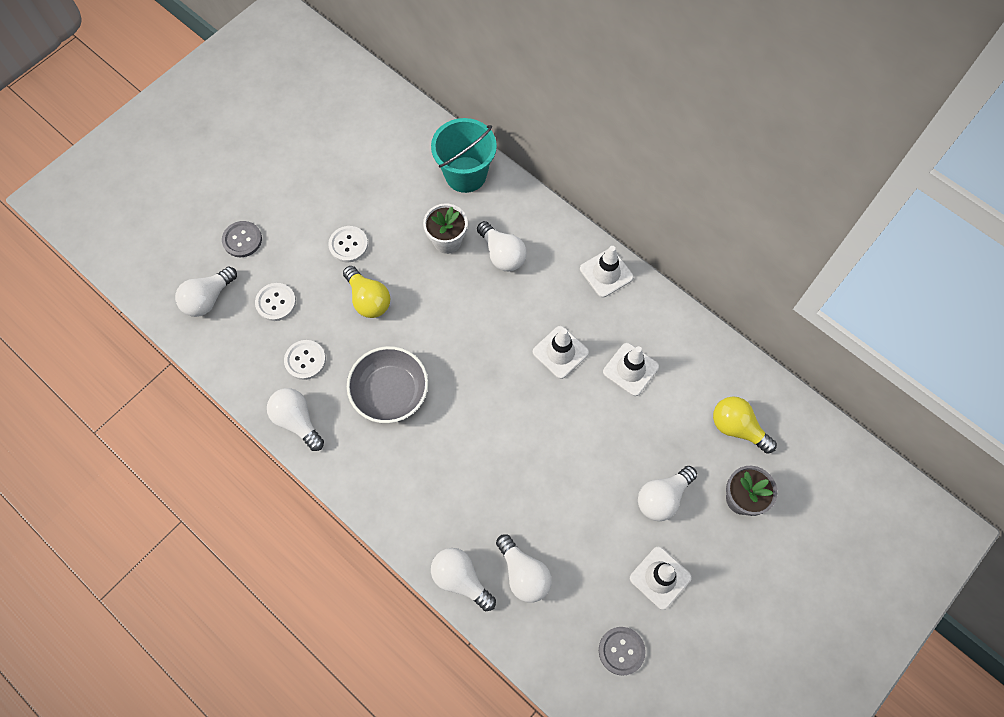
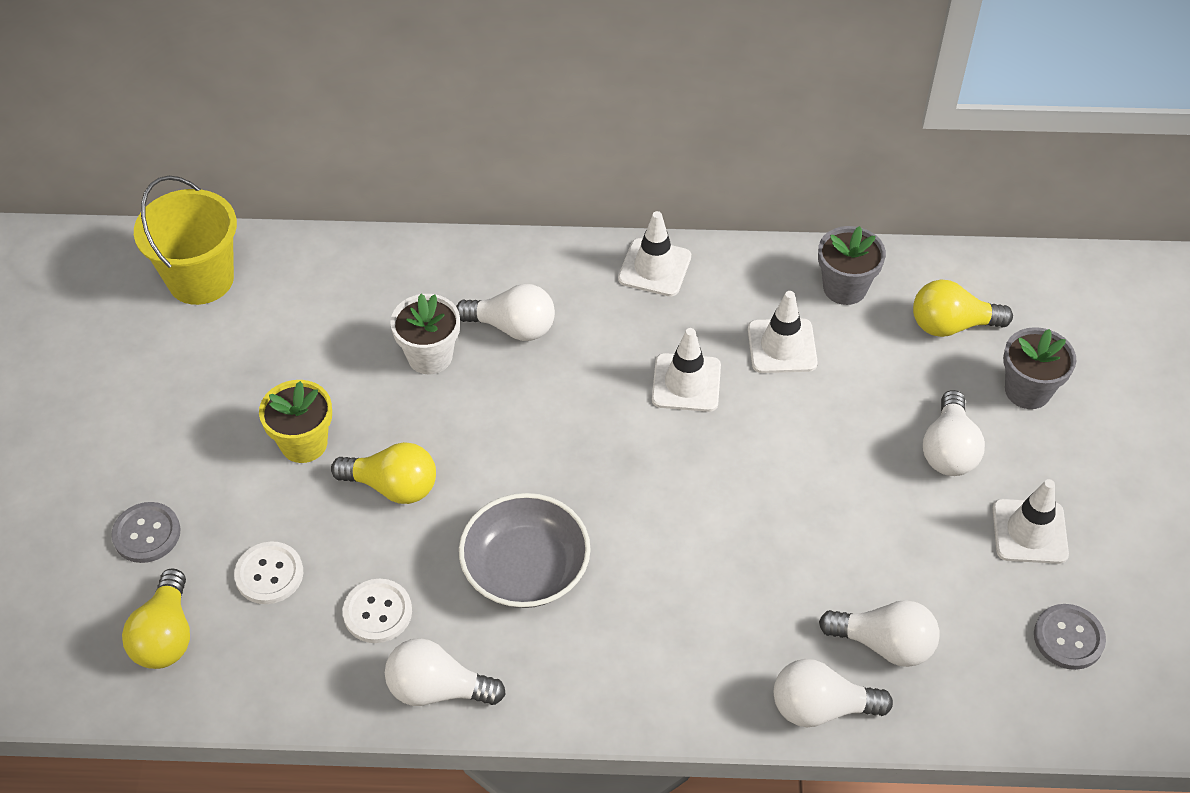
camera: 40 degrees left, 15 degrees down
(208, 299) = (166, 635): white light bulb -> yellow light bulb
(348, 245) = (304, 443): white button -> yellow flower pot
(378, 117) = (201, 279): none -> yellow bucket
(465, 174) = (380, 272): turquoise bucket -> none
(698, 361) = (844, 288): none -> grey flower pot

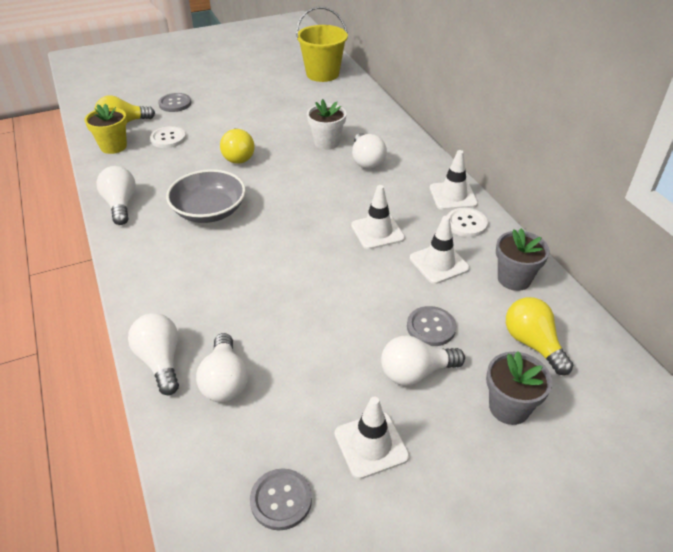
camera: 65 degrees right, 10 degrees down
(304, 443) = (248, 125): yellow flower pot -> yellow flower pot (113, 146)
(377, 612) = (160, 173): white button -> white button (466, 223)
(887, 404) = (431, 327): none -> grey button

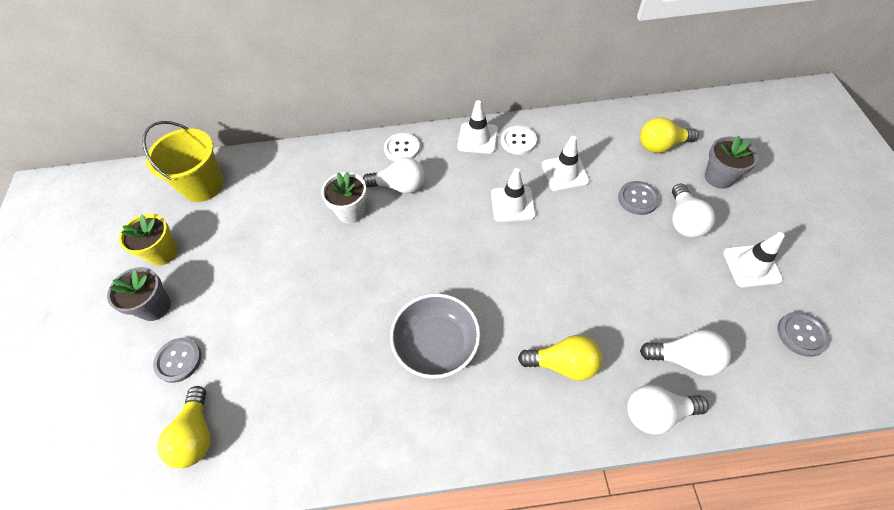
camera: 70 degrees left, 15 degrees up
(113, 146) = (251, 450): yellow flower pot -> yellow flower pot (163, 253)
(121, 205) = (392, 444): white light bulb -> none
(168, 138) = (264, 376): white button -> white button (402, 148)
(238, 156) = (340, 300): yellow light bulb -> yellow light bulb (563, 364)
(514, 279) = (592, 133): grey flower pot -> grey flower pot (155, 306)

